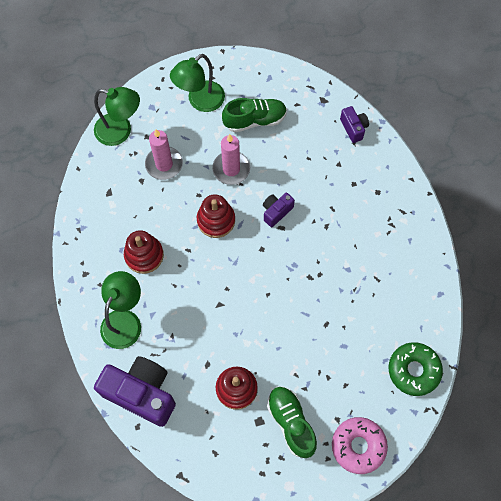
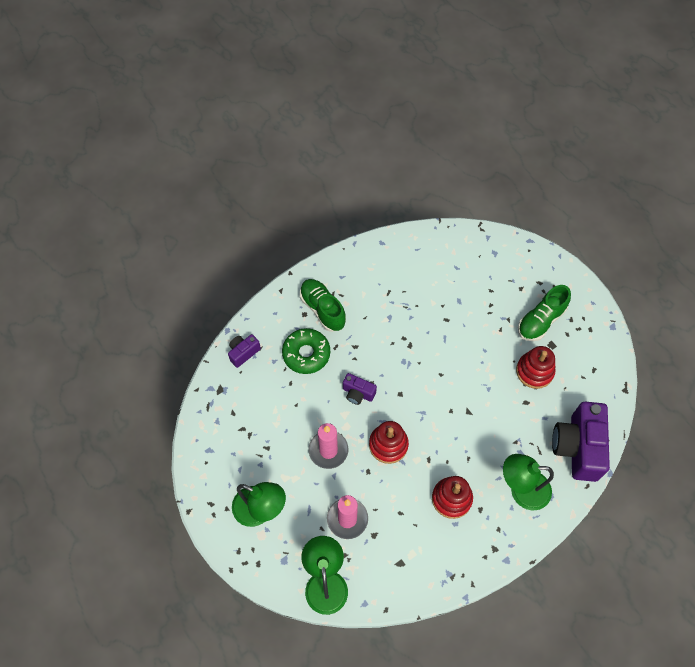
camera: 110 degrees left, 5 degrees down
(255, 120) = (265, 447): green shoe -> green shoe (322, 309)
(358, 446) = (534, 268): pink donut -> none
(413, 370) = (455, 245): green donut -> green donut (306, 354)

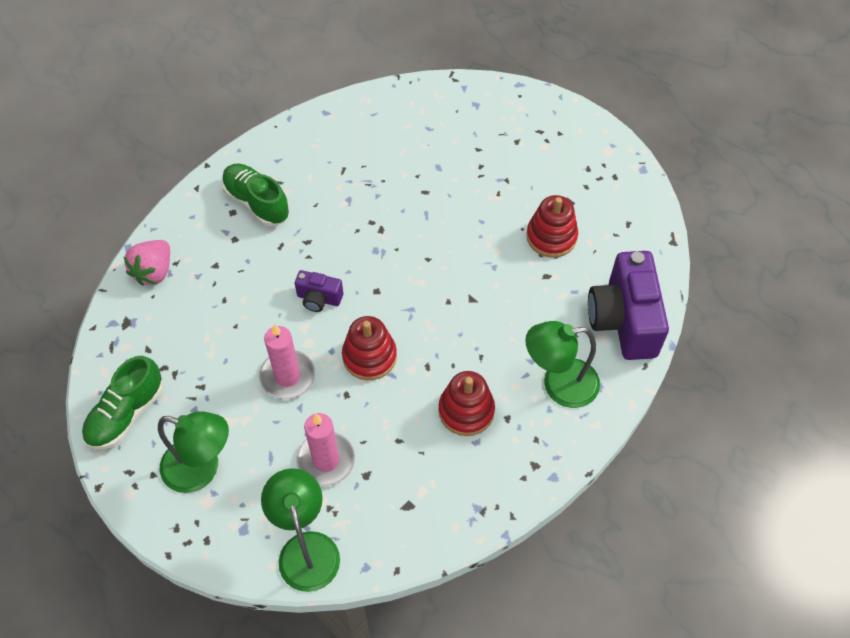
camera: 10 degrees left, 5 degrees down
(243, 353) = (154, 272): purple camera -> pink strawberry
(306, 354) = (241, 260): green donut -> none
(541, 321) = (549, 175): green shoe -> green shoe (126, 414)

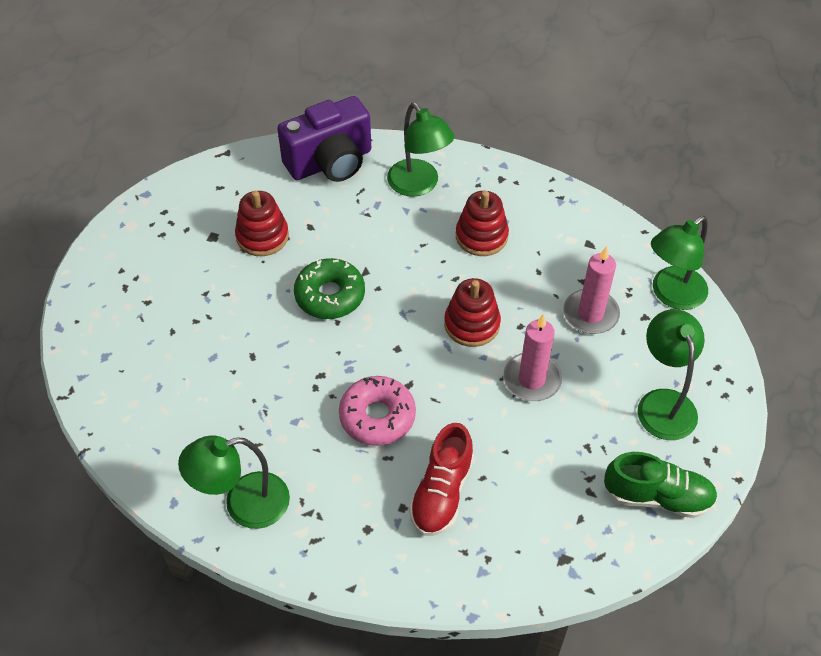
camera: 115 degrees left, 5 degrees down
(154, 272) = (488, 567): pink strawberry -> none
(229, 268) = (442, 493): none -> red shoe
(257, 203) = (342, 510): green shoe -> none
(298, 149) = (244, 504): none -> green lamp
(319, 299) = (433, 392): purple camera -> none
(320, 252) = (377, 416): none -> pink donut
(458, 263) = (330, 295): none -> green donut

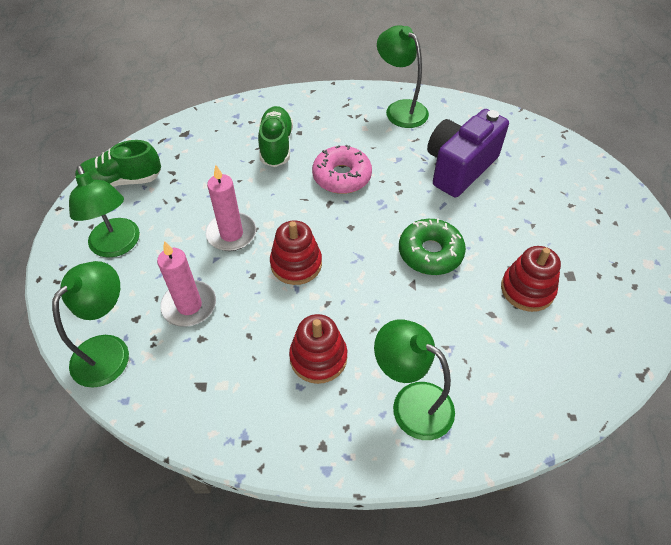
camera: 160 degrees right, 0 degrees up
(244, 504) = (400, 109): green lamp -> green lamp turned 90 degrees counterclockwise
(330, 162) = (524, 401): purple camera -> purple camera (459, 168)
(442, 493) = (276, 146): red shoe -> green shoe

